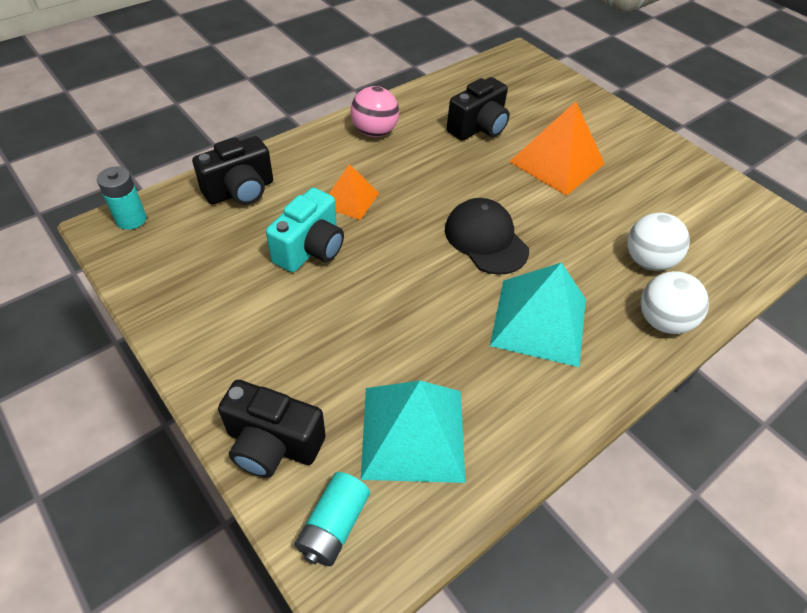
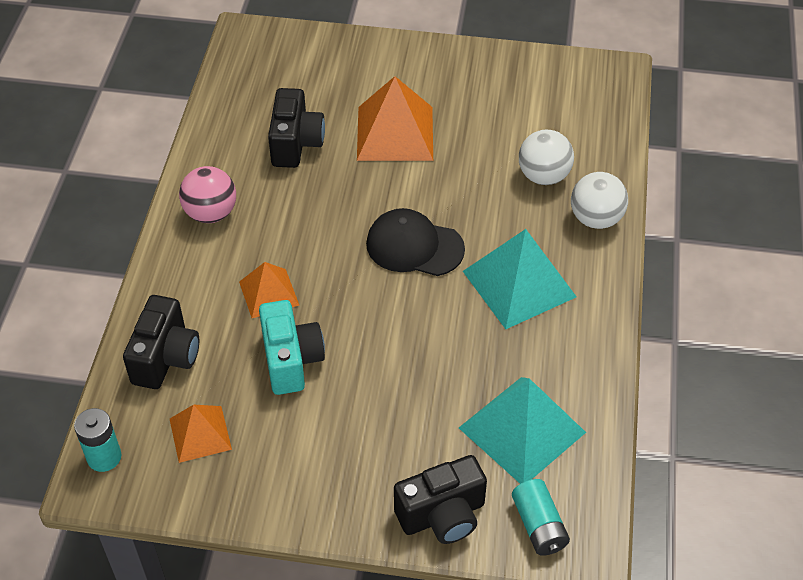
camera: 40 degrees left, 0 degrees up
(198, 249) = (200, 434): none -> orange pyramid

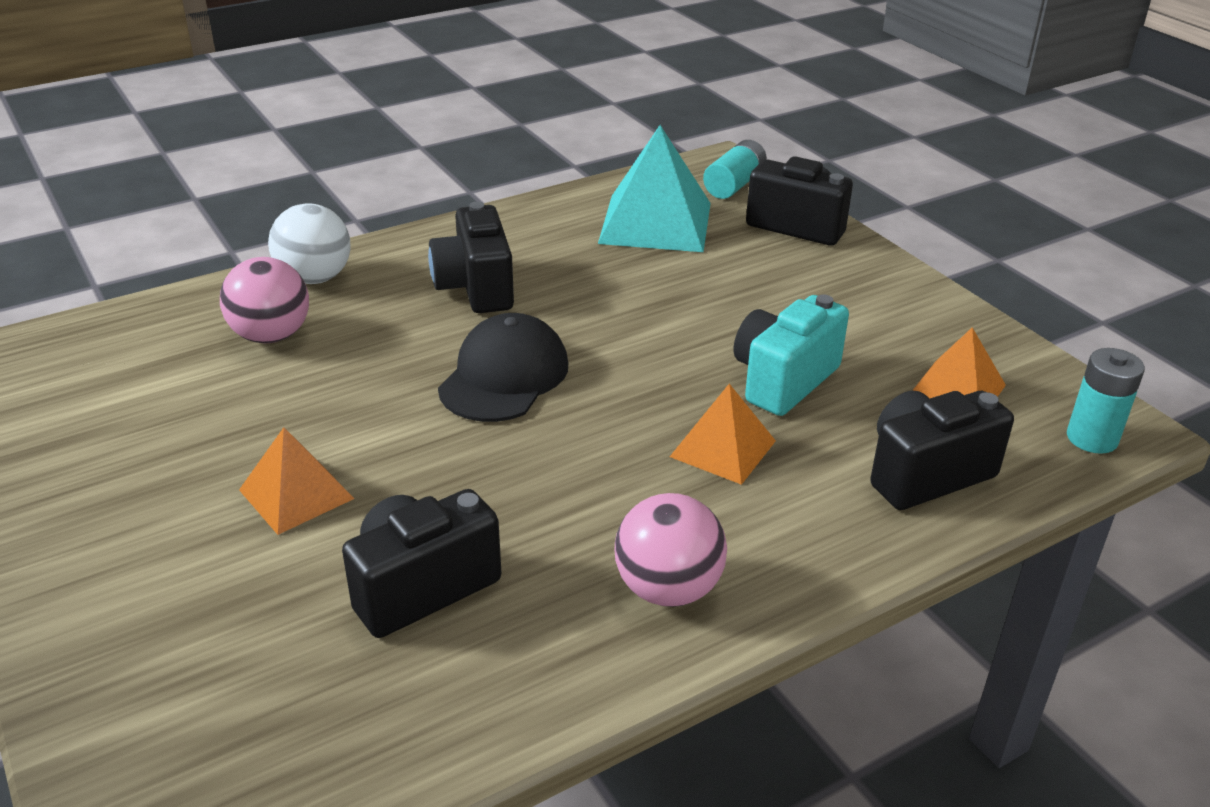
camera: 130 degrees left, 15 degrees down
(395, 133) = (296, 494): orange pyramid -> orange pyramid, size x0.59
(414, 246) = (504, 376): black cap -> black cap turned 135 degrees counterclockwise
(519, 284) = (476, 288): turquoise pyramid -> black camera
(543, 176) = (271, 336): white ball -> pink ball

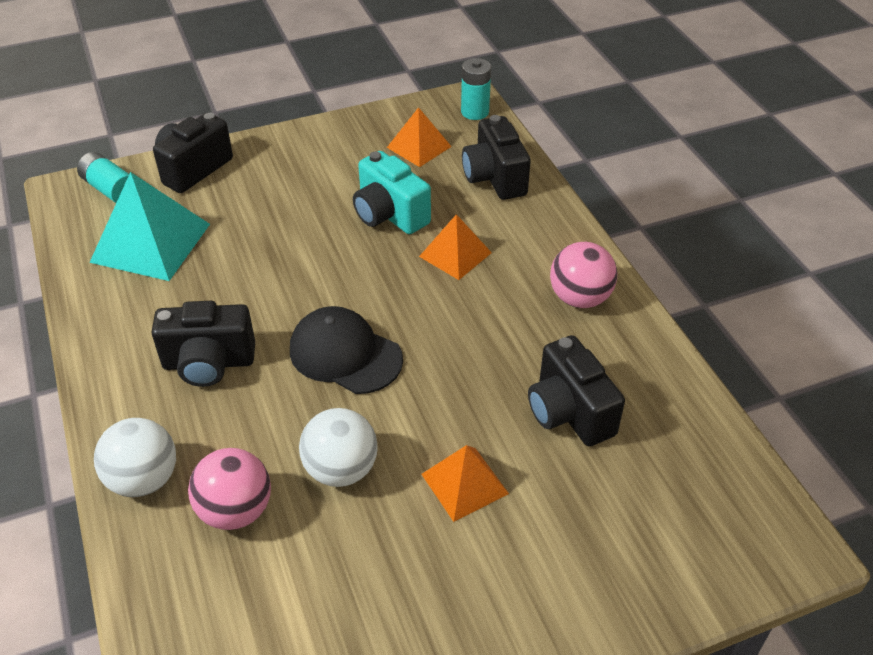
camera: 80 degrees left, 10 degrees up
(323, 396) = (341, 469): none -> white ball

